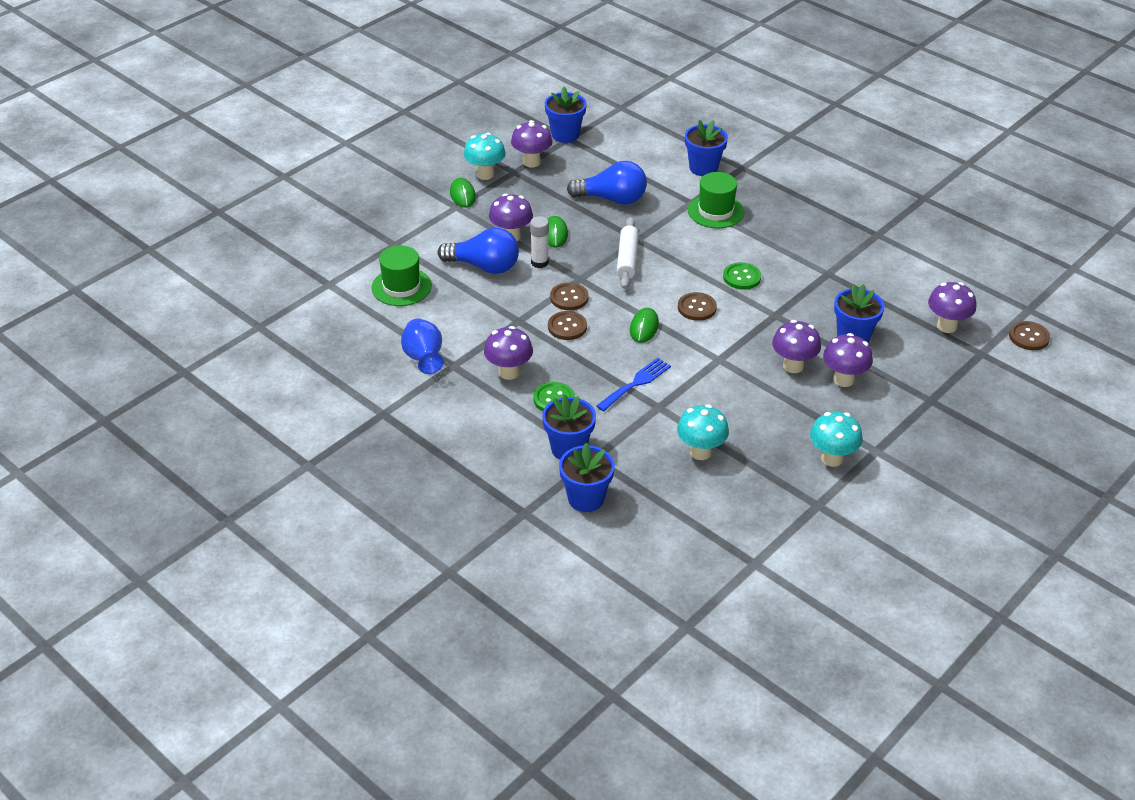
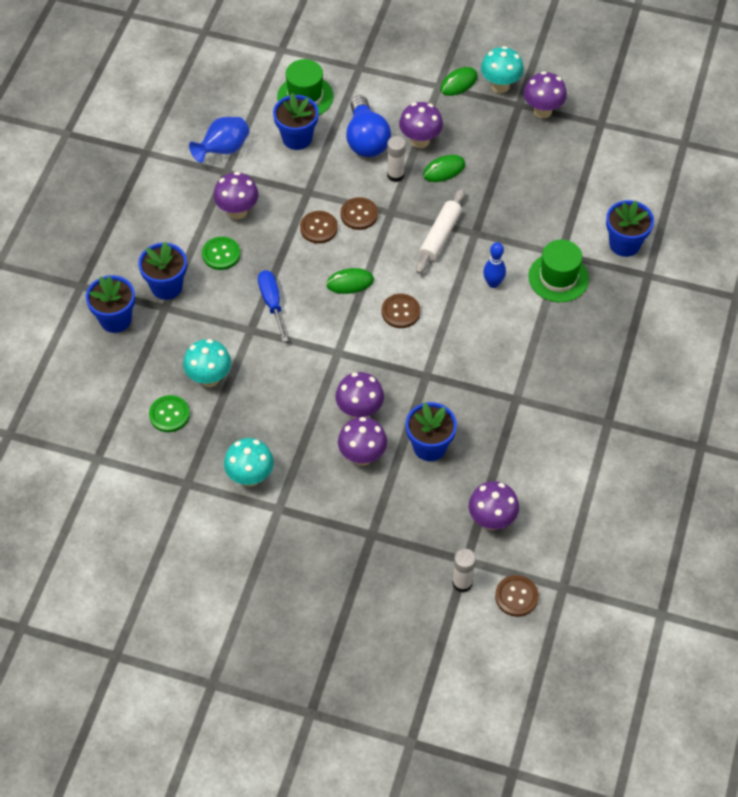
camera: 65 degrees right, 15 degrees up
(565, 135) = (604, 118): blue flower pot -> blue flower pot (297, 138)
(612, 199) = (524, 192): blue light bulb -> none
(627, 259) = (440, 236): white rolling pin -> white rolling pin turned 45 degrees counterclockwise
(636, 383) = (272, 303): blue fork -> blue screwdriver
(699, 247) = (493, 283): none -> blue bowling pin
(742, 277) = (467, 331): green button -> green button (169, 414)
(1003, 363) = (462, 583): none -> white glue stick

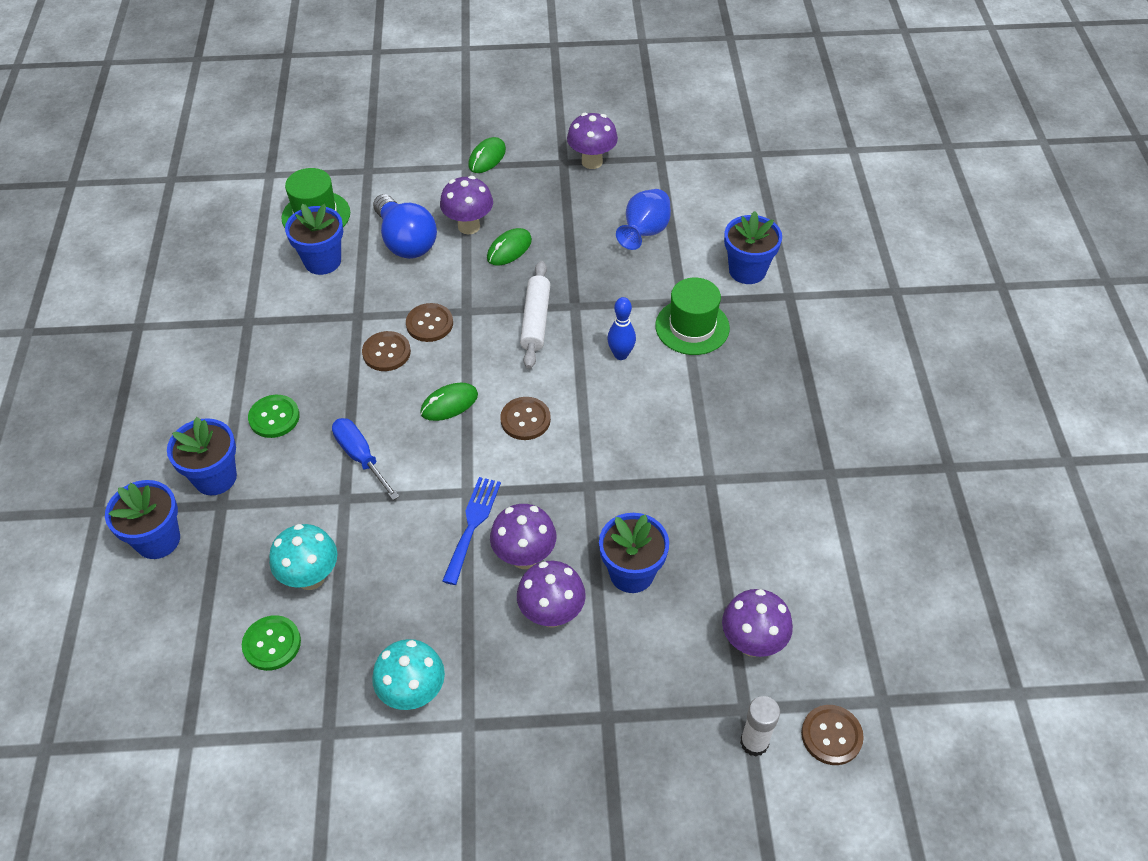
camera: 20 degrees left, 5 degrees down
(223, 150) = (236, 297): blue vase -> blue vase (644, 233)
(237, 211) = (278, 362): purple mushroom -> none
(332, 377) = (472, 525): none -> blue fork
(395, 175) = (455, 269): white glue stick -> none
(500, 86) = (534, 149): turquoise mushroom -> none

